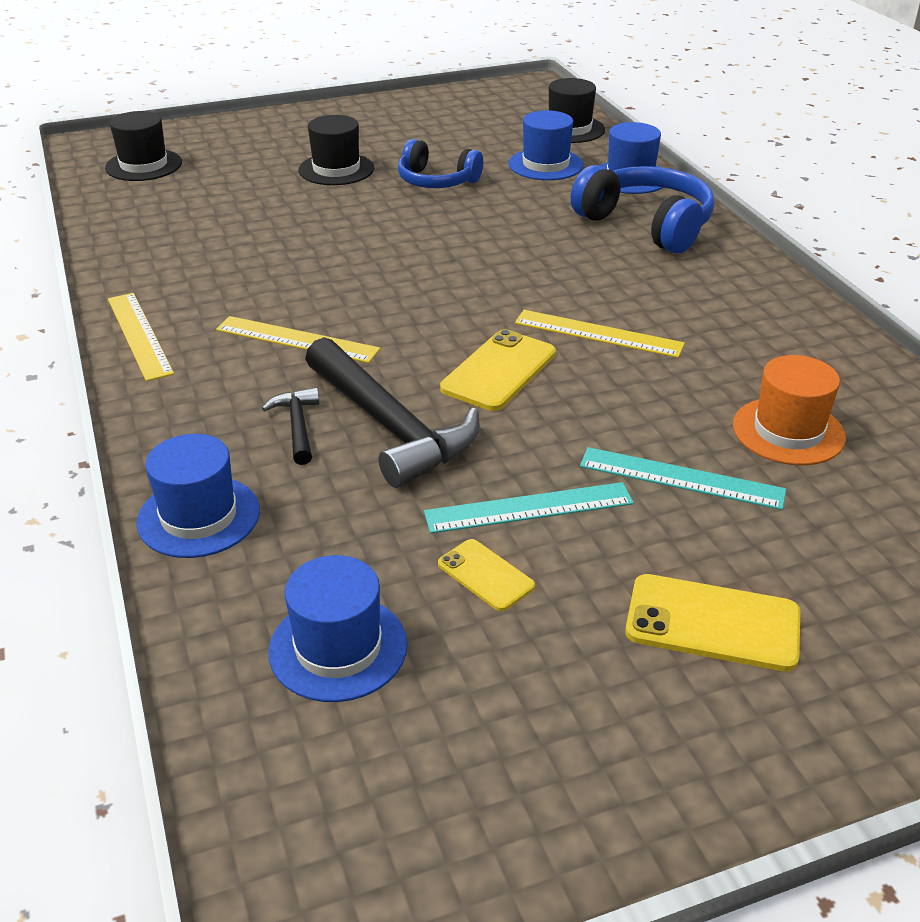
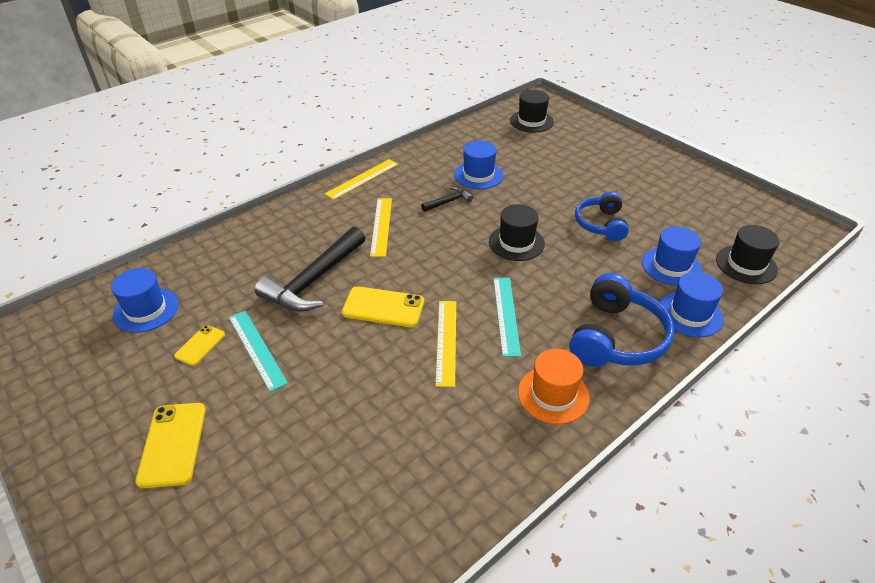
camera: 70 degrees right, 5 degrees up
(199, 516) = (227, 243): blue hat -> blue hat (478, 175)
(297, 426) = (304, 250): black hammer -> black hammer (449, 201)
(336, 169) = (582, 182): black hat -> black hat (516, 243)
(681, 478) = (300, 410): turquoise ruler -> turquoise ruler (506, 315)
(788, 431) = (368, 459): orange hat -> orange hat (553, 394)

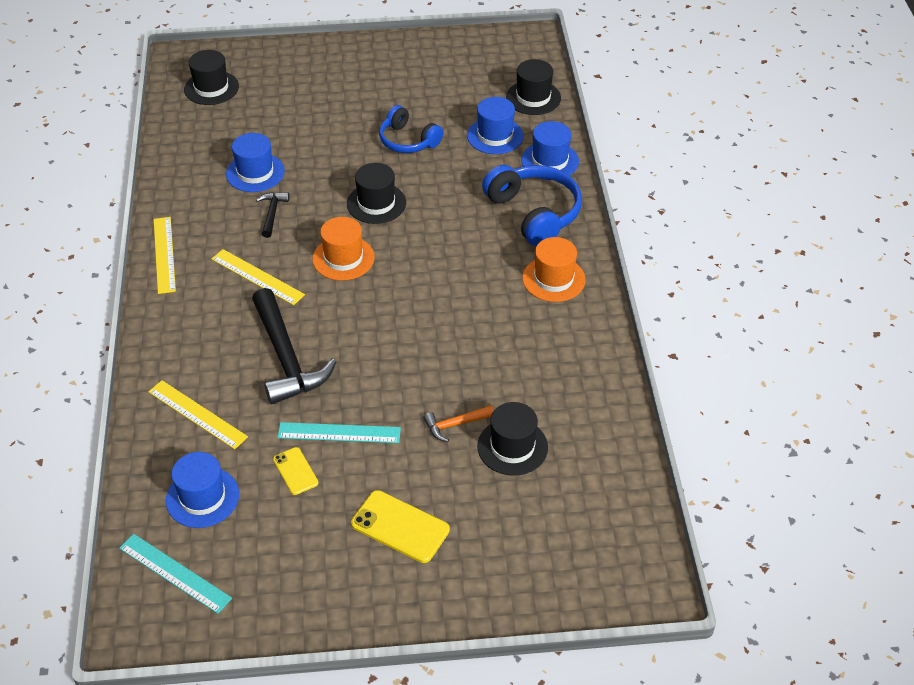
camera: 55 degrees left, 5 degrees up
(316, 419) = (455, 424): none -> orange hammer
(318, 477) = (512, 447): none -> black hat
(383, 307) = (369, 327): yellow phone -> none
(442, 256) = (343, 258): none -> orange hat
(446, 341) = (447, 308): yellow ruler -> yellow ruler (197, 414)
(506, 315) = (453, 258): turquoise ruler -> turquoise ruler (175, 573)

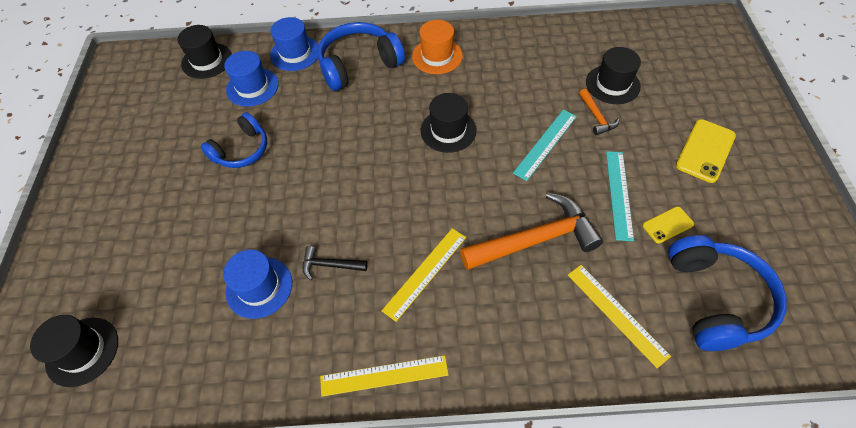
camera: 85 degrees left, 10 degrees up
(175, 573) = (805, 315): turquoise ruler -> turquoise ruler (545, 144)
(197, 414) = (616, 314): yellow ruler -> yellow ruler turned 75 degrees counterclockwise
(202, 497) = (715, 299): blue hat -> blue headphones
(286, 358) = (536, 239): black hammer -> orange hammer
(343, 258) = (403, 198): orange hat -> none
(376, 203) = (329, 174): black hat -> black hat (448, 130)

